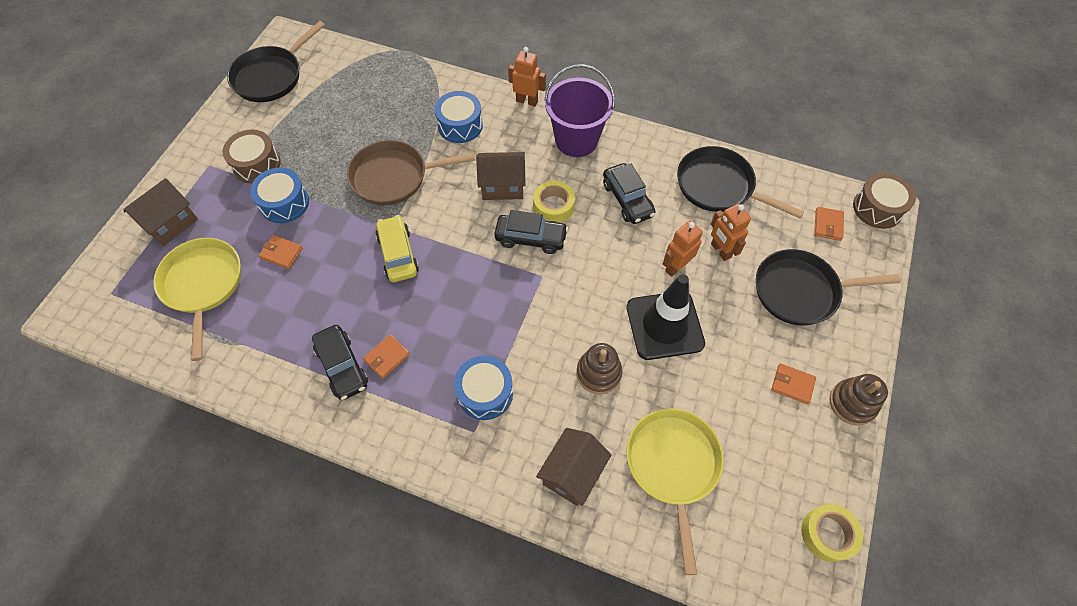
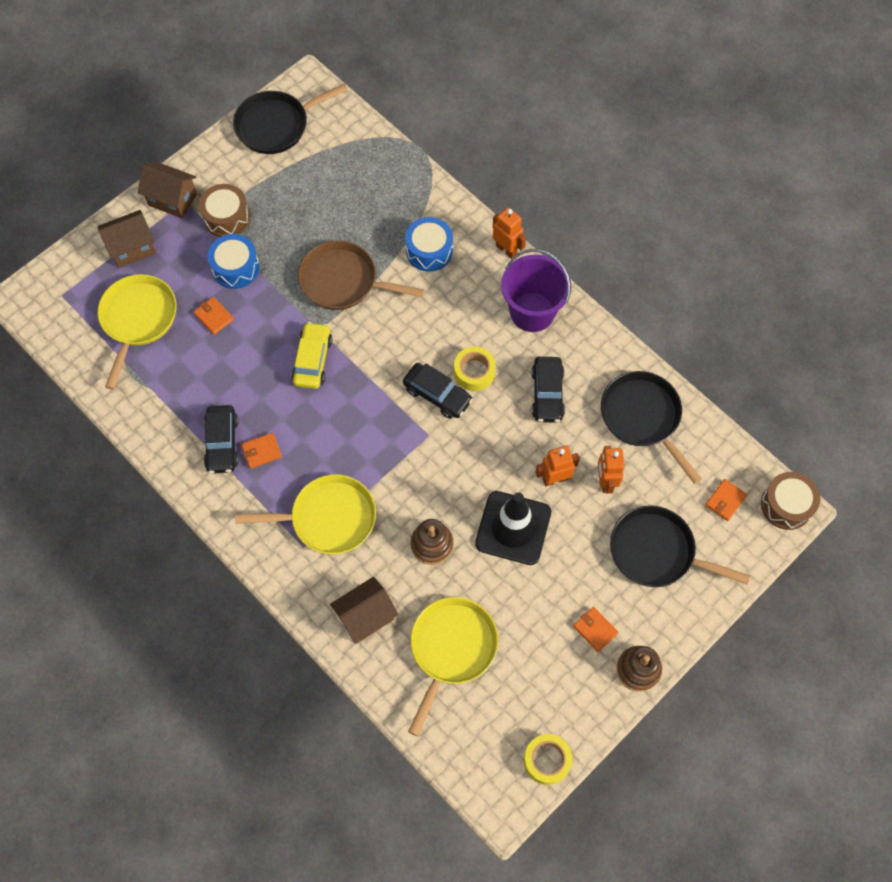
camera: 25 degrees right, 5 degrees up
(485, 393) = (328, 518): blue drum -> yellow pan
(502, 186) = (437, 332): brown house -> brown house (172, 200)

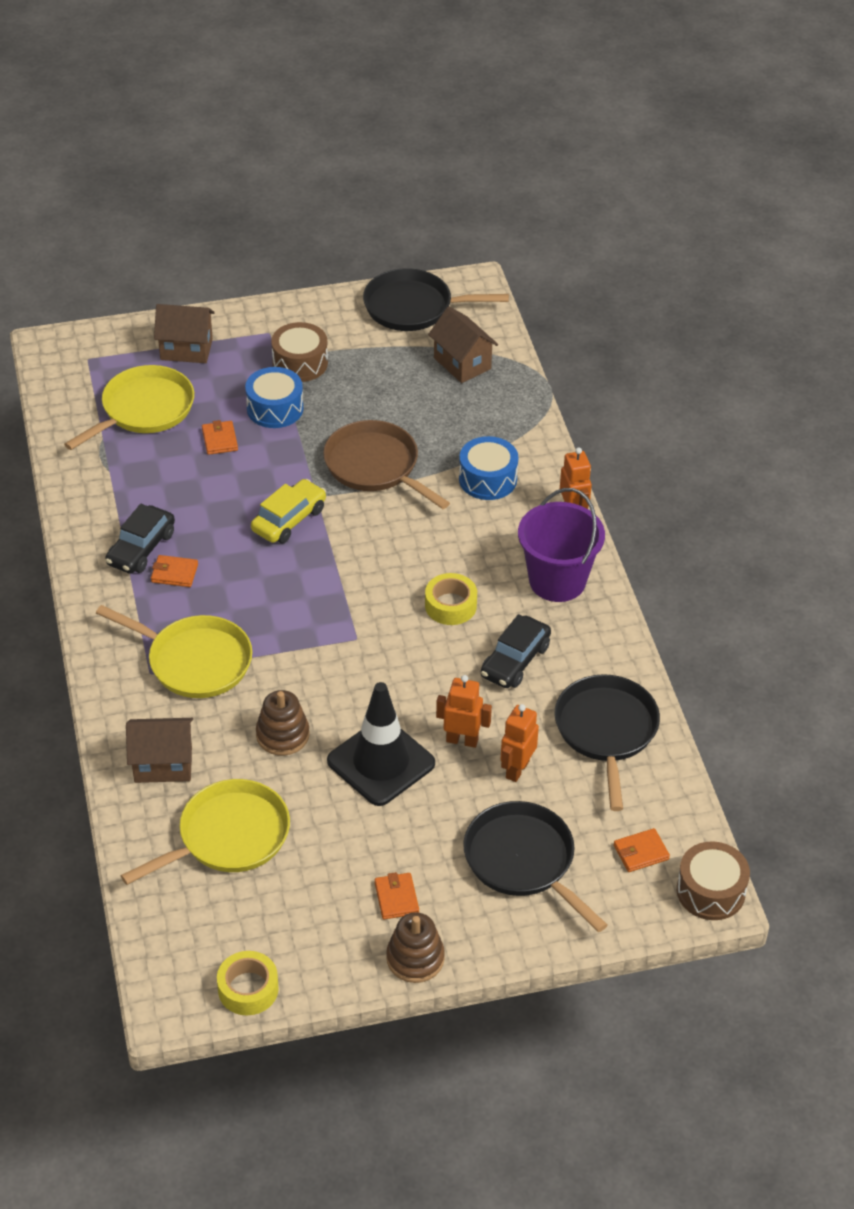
camera: 30 degrees right, 20 degrees down
(172, 200) = (258, 326): brown house -> brown house (462, 363)
(437, 395) = (395, 607): black car -> none

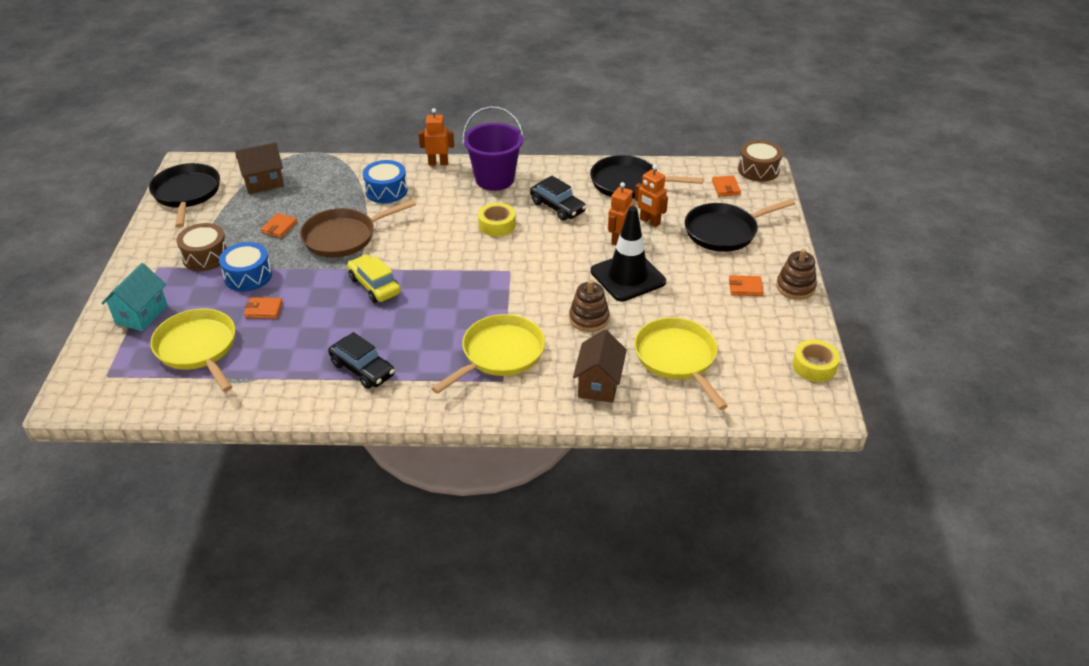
camera: 75 degrees left, 5 degrees down
(174, 573) = (400, 353): orange wallet -> orange wallet (279, 227)
(186, 349) = (141, 314): brown house -> turquoise house
(413, 307) = (187, 194): black pan -> black pan turned 150 degrees clockwise

